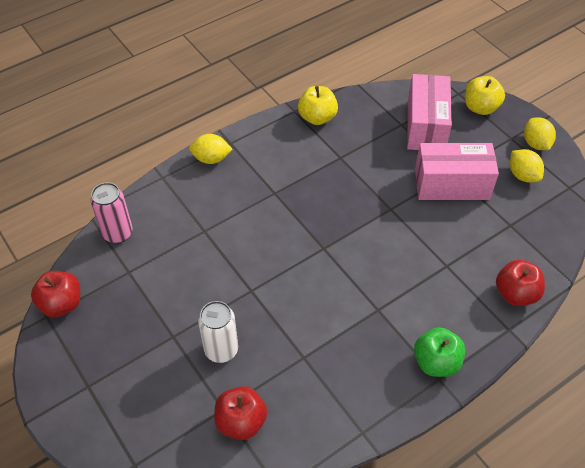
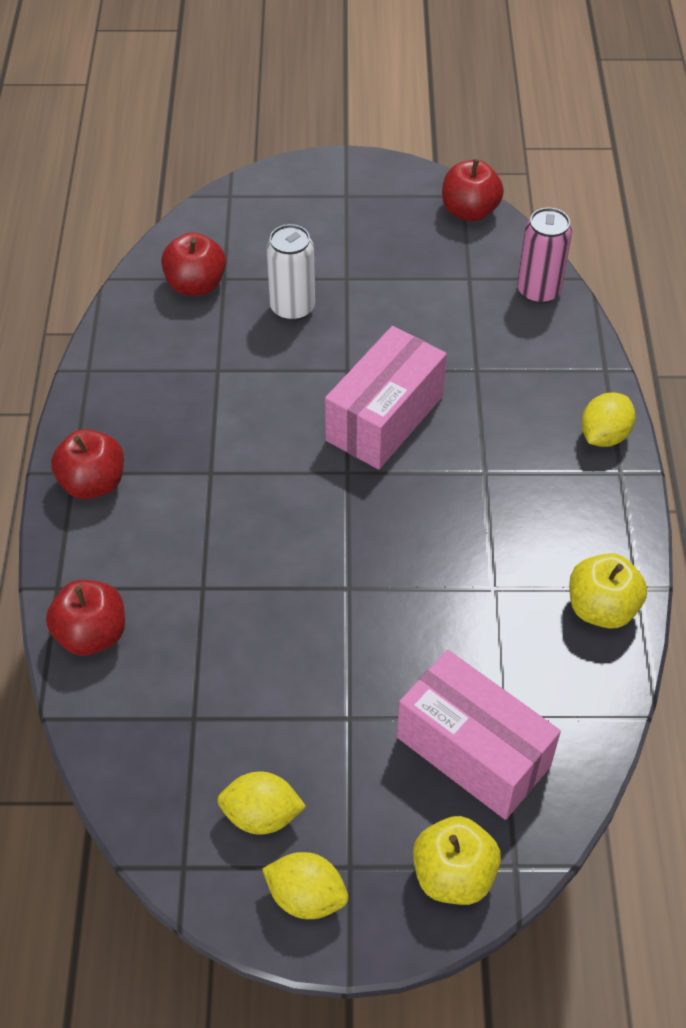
camera: 125 degrees right, 0 degrees up
(436, 362) = (93, 483): green apple -> red apple
(451, 184) = (327, 697): pink box -> pink box (385, 418)

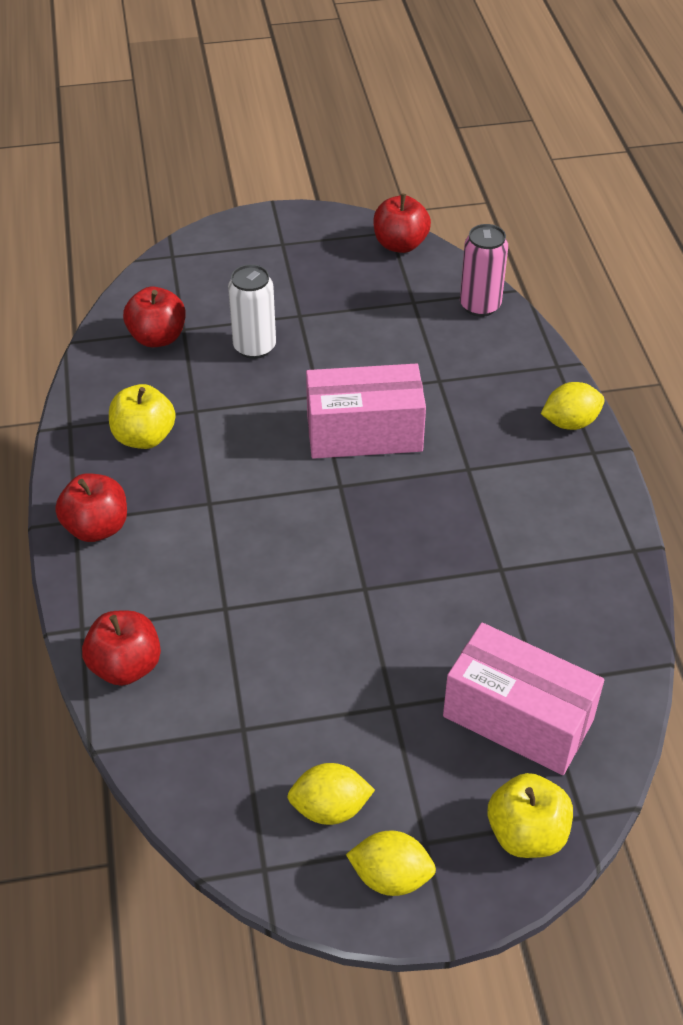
camera: 10 degrees left, 5 degrees down
(385, 418) = (364, 433): pink box -> pink box turned 60 degrees clockwise
(601, 608) = (605, 573): yellow apple -> yellow apple (144, 437)
(604, 435) = (570, 422): yellow lemon -> yellow lemon turned 45 degrees clockwise

